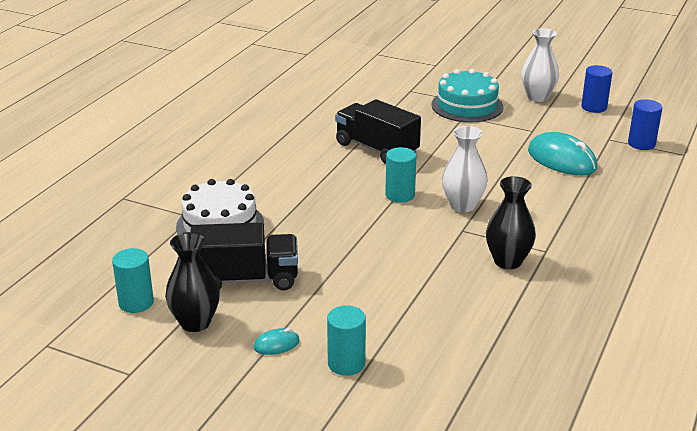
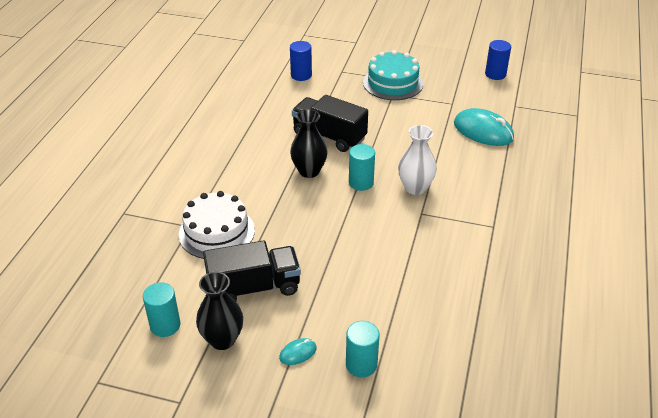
camera: 10 degrees left, 10 degrees up
(507, 261) = (466, 241): black vase -> black vase (309, 171)
(537, 97) = (447, 68): white vase -> none
(641, 144) = (542, 108): blue cylinder -> blue cylinder (301, 75)

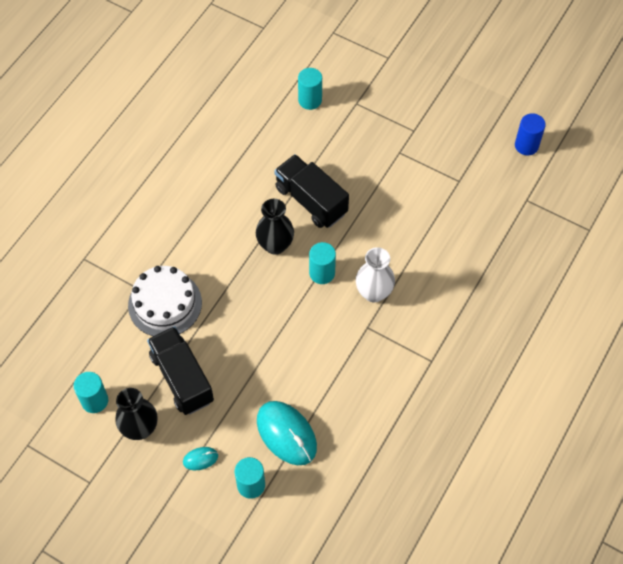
camera: 15 degrees right, 20 degrees up
(254, 287) = (182, 378): black truck -> black truck turned 120 degrees counterclockwise
(301, 75) = (310, 100): blue cylinder -> turquoise cylinder
(392, 83) = (406, 134): turquoise cake -> none
(483, 131) = (475, 230): turquoise mouse -> turquoise mouse (286, 434)

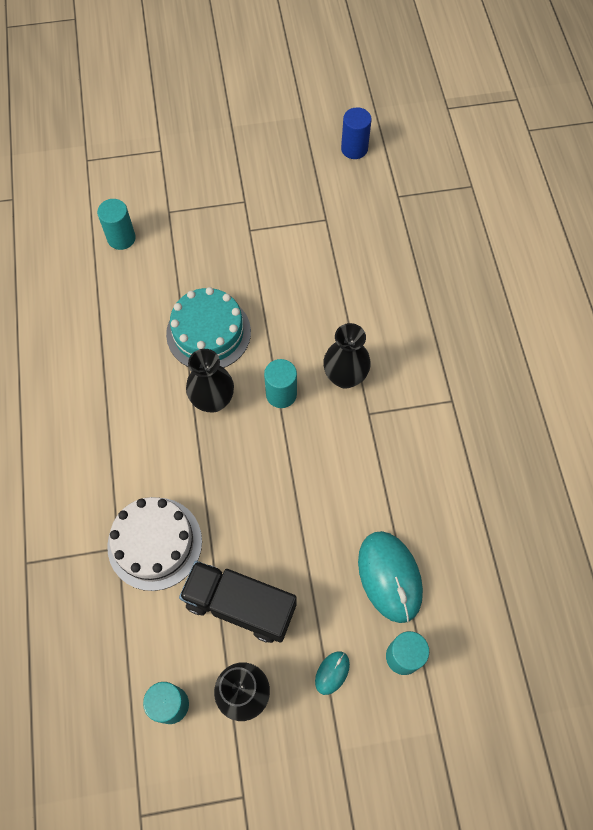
camera: 40 degrees left, 5 degrees up
(286, 434) = (389, 577): turquoise mouse -> turquoise mouse turned 60 degrees clockwise
(311, 201) = (208, 333): black truck -> turquoise cake
(374, 292) = (345, 377): white vase -> black vase

